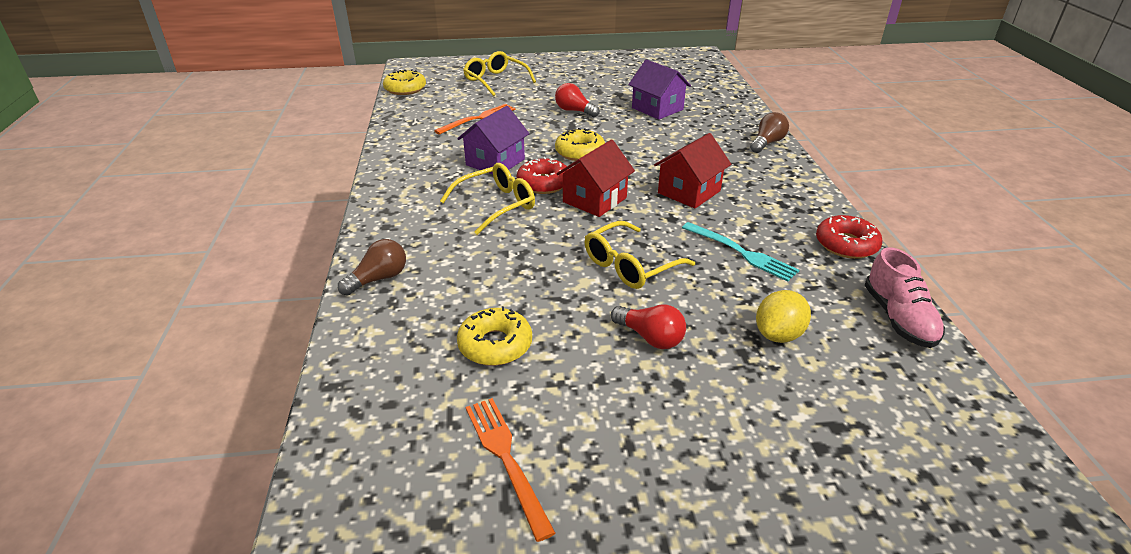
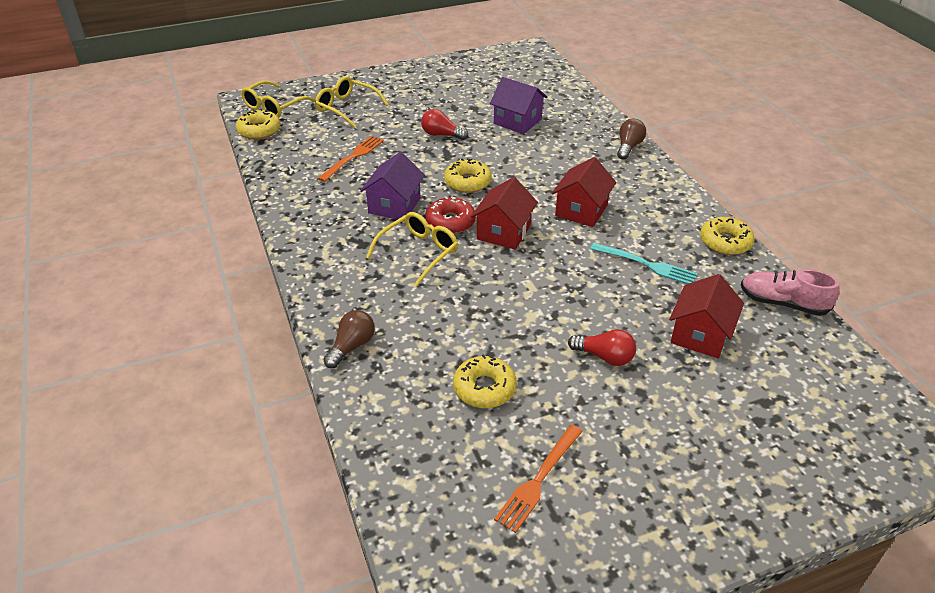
camera: 15 degrees left, 5 degrees up
(505, 458) = (538, 480): orange fork -> orange fork turned 105 degrees counterclockwise
(630, 265) = (561, 293): yellow glasses -> yellow glasses (274, 107)
(778, 334) = (700, 335): yellow lemon -> red house
(846, 244) = (725, 242): red donut -> yellow donut
(898, 318) = (782, 303): pink shoe -> pink shoe turned 135 degrees clockwise

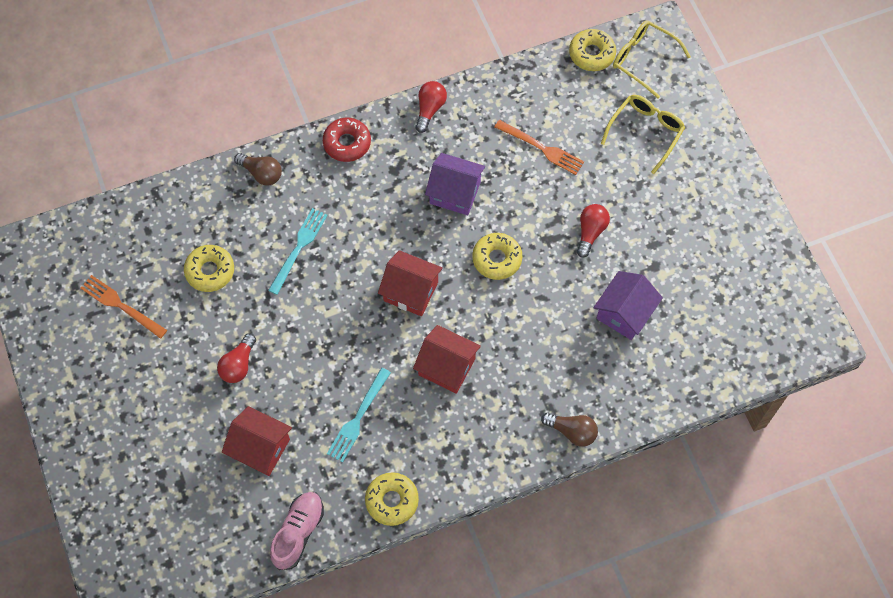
camera: 90 degrees right, 25 degrees up
(294, 221) = (430, 109): none -> red light bulb
(418, 252) = (381, 217): yellow glasses -> none
(450, 222) = (427, 243): red donut -> red donut (347, 143)
(453, 312) = (299, 247): none -> turquoise fork

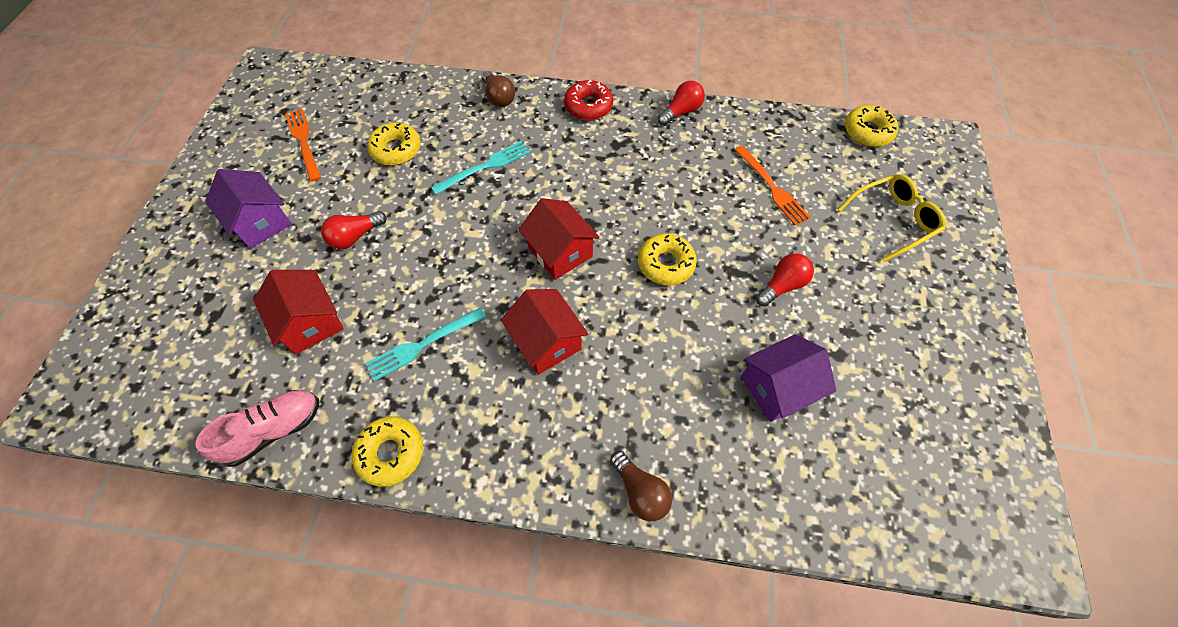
camera: 30 degrees right, 5 degrees down
(455, 193) = (661, 187): purple house -> purple house (261, 222)
(643, 60) = (921, 157): yellow glasses -> none

